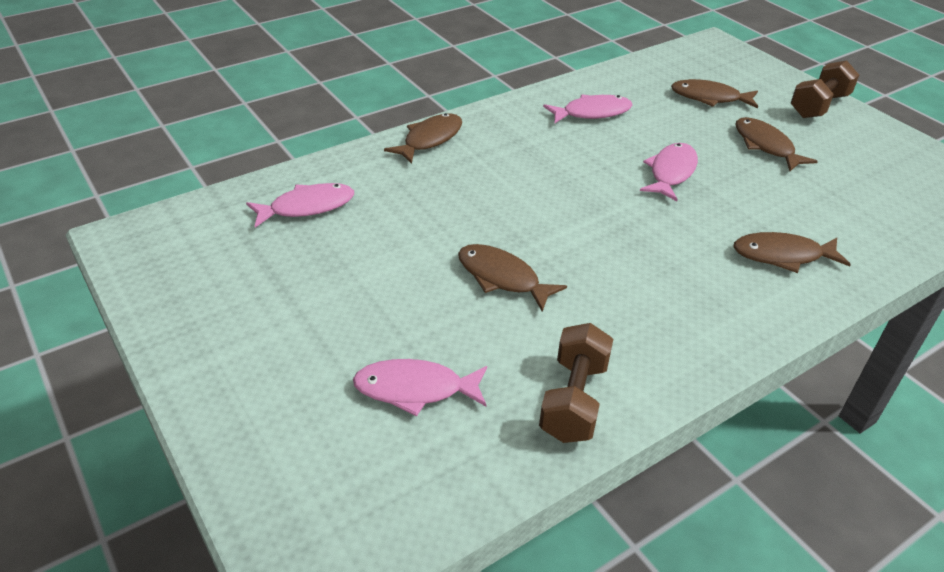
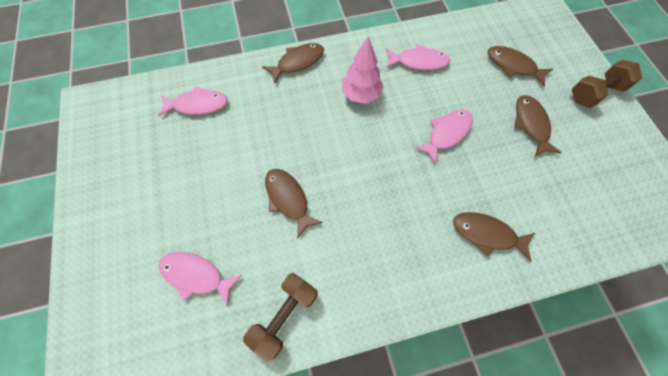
camera: 20 degrees right, 25 degrees up
(537, 156) = (361, 94): none -> pink tree

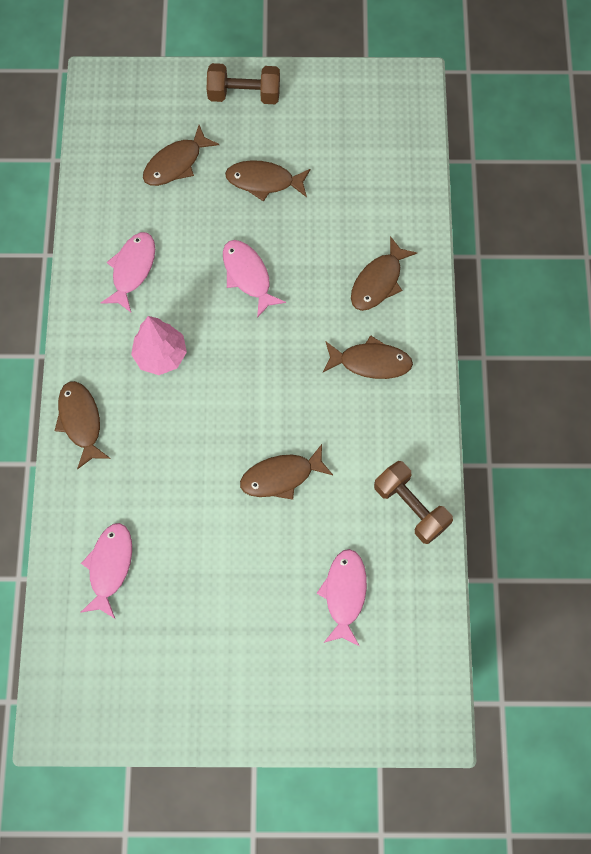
camera: 75 degrees left, 5 degrees up
(196, 275) = (344, 593): pink fish -> pink fish turned 150 degrees clockwise
(409, 246) = (371, 362): none -> brown fish
(595, 93) = (244, 94): brown dumbbell -> brown dumbbell turned 75 degrees counterclockwise

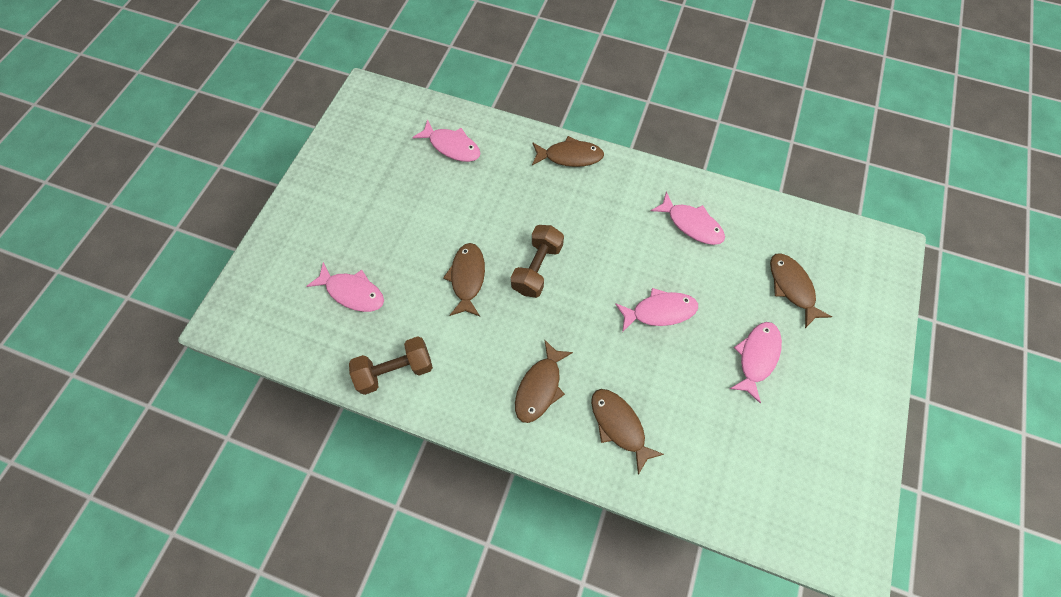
camera: 110 degrees right, 5 degrees down
(161, 355) = (606, 223): pink tree -> none
(244, 94) = (862, 371): brown dumbbell -> brown dumbbell (537, 268)
(264, 181) = (756, 357): brown fish -> pink fish

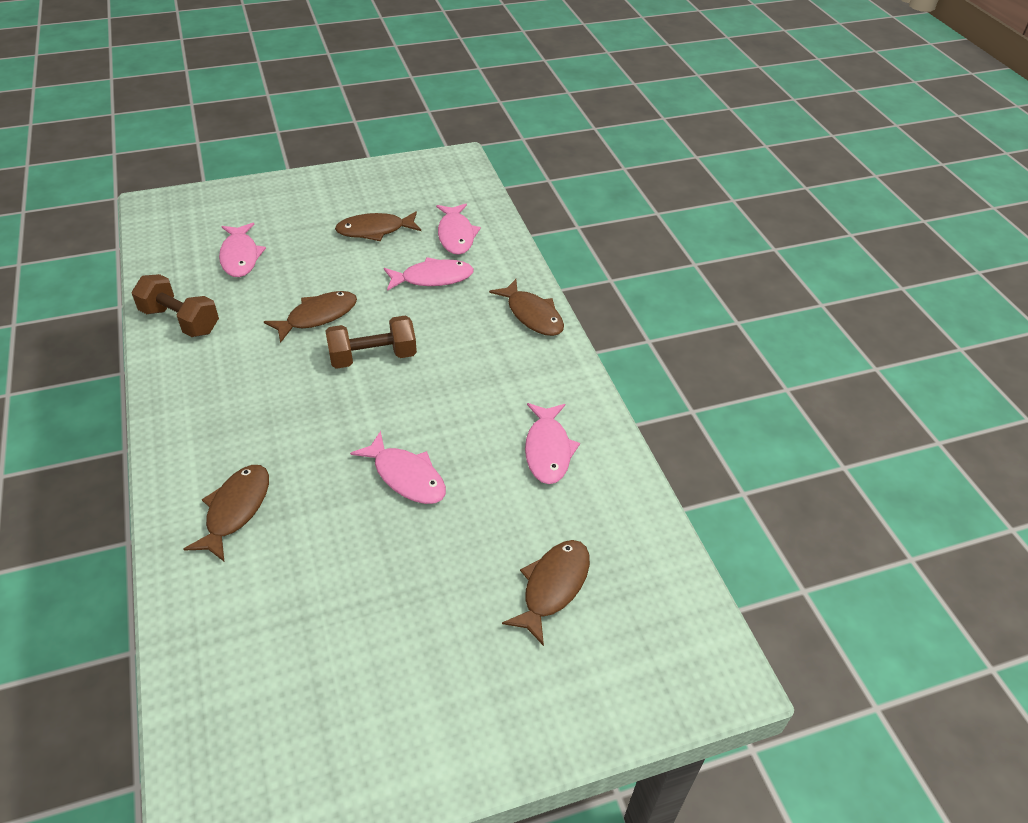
camera: 50 degrees right, 20 degrees down
(540, 387) = (236, 425): brown fish -> brown fish (375, 230)
(756, 357) = (421, 596): pink fish -> pink fish (433, 278)

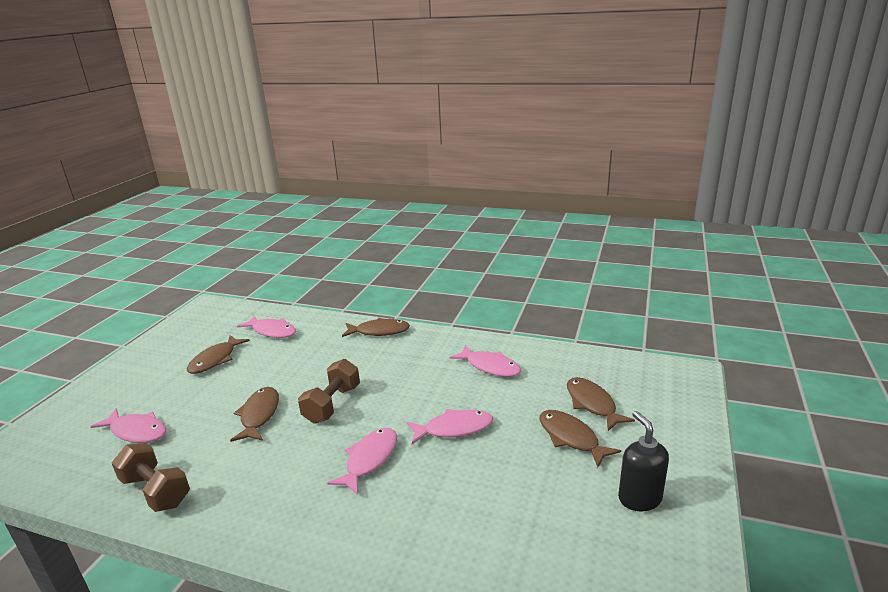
camera: 50 degrees left, 20 degrees down
(180, 321) = (156, 491): brown dumbbell -> brown dumbbell turned 60 degrees clockwise
(236, 510) = (399, 527): brown fish -> brown fish (571, 438)
(405, 703) = (639, 498): none -> black soap dispenser
(433, 278) = (296, 354): pink fish -> pink fish (370, 459)

